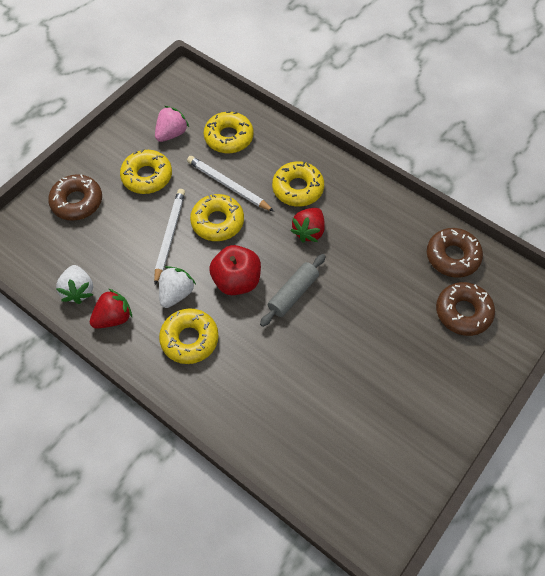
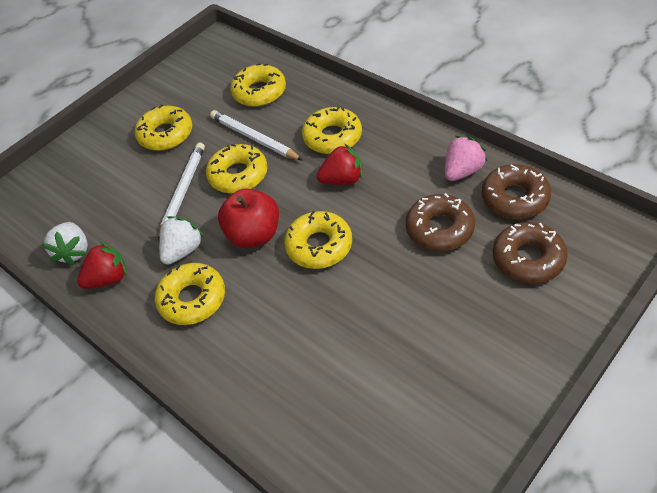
camera: 10 degrees right, 10 degrees down
(77, 202) = (87, 163): brown donut -> brown donut (439, 229)
(171, 134) = (198, 92): pink strawberry -> pink strawberry (462, 171)
(293, 294) = (319, 246): grey rolling pin -> yellow donut
(309, 231) = (342, 180): red strawberry -> red strawberry turned 135 degrees counterclockwise

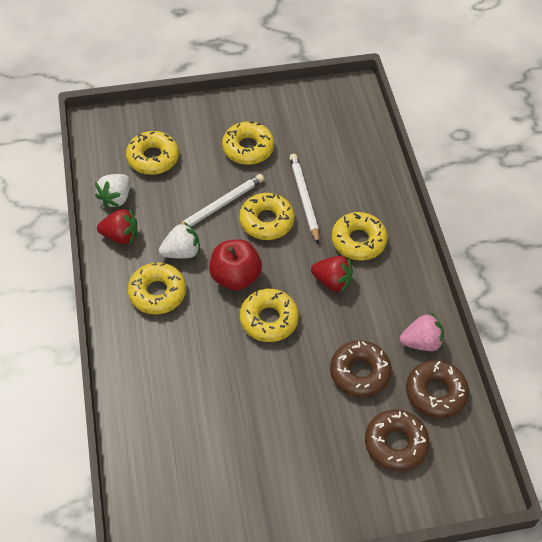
camera: 30 degrees right, 5 degrees up
(259, 92) = (343, 161): yellow donut -> yellow donut (153, 158)

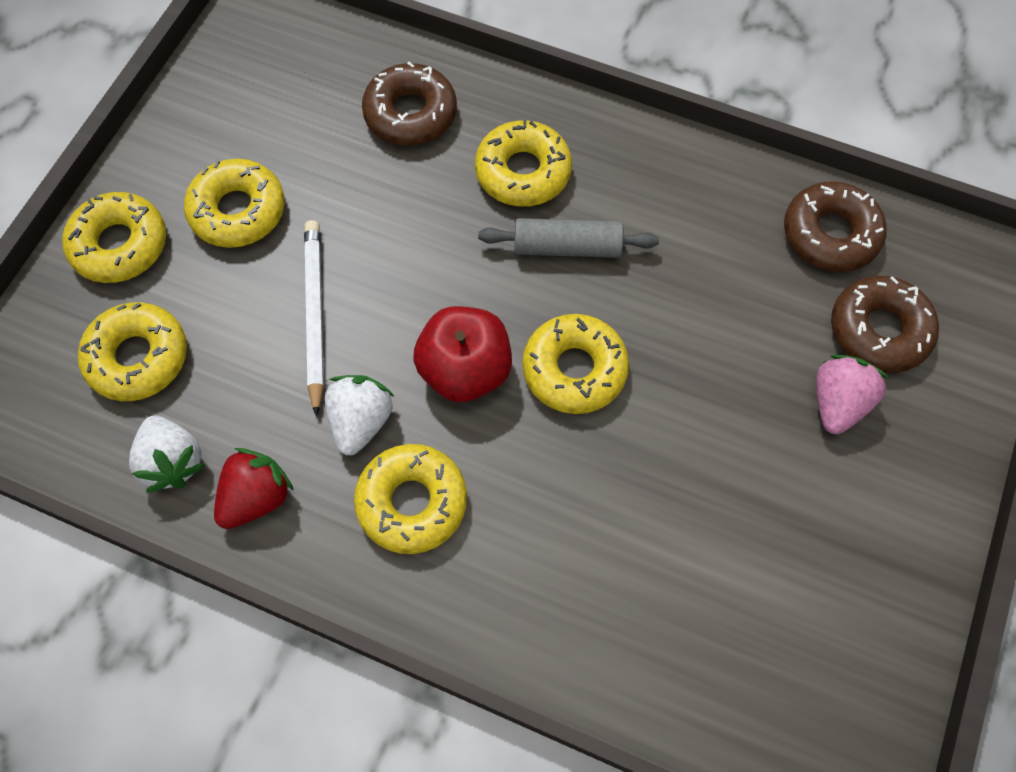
camera: 55 degrees left, 10 degrees up
(266, 221) = (396, 268): yellow donut -> yellow donut (120, 245)
(304, 198) = (394, 194): white pencil -> none
(332, 281) = (567, 247): red strawberry -> grey rolling pin
(359, 373) = (742, 306): brown donut -> brown donut (410, 114)
(421, 342) = (742, 201): pink strawberry -> pink strawberry (838, 403)

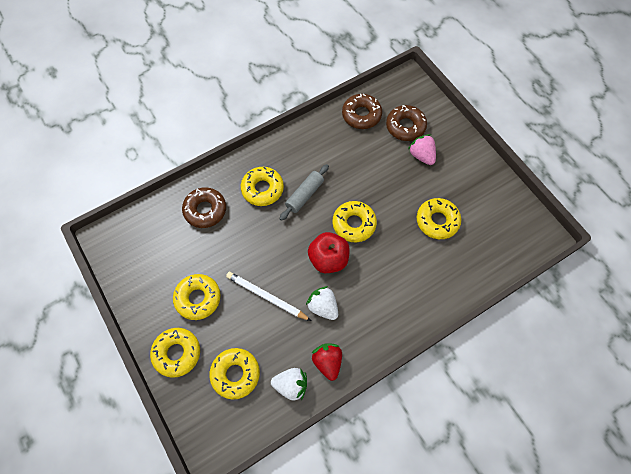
camera: 55 degrees left, 0 degrees up
(412, 502) = (367, 308): yellow donut -> yellow donut (437, 221)

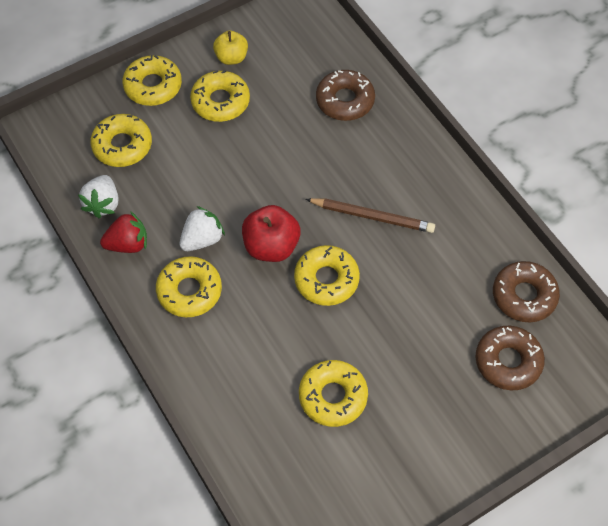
camera: 90 degrees right, 5 degrees down
(154, 291) = (231, 57): none -> yellow apple
(262, 189) = (380, 164): yellow donut -> yellow donut (189, 291)
(266, 297) = (219, 174): white pencil -> none
(304, 195) = (372, 216): grey rolling pin -> brown pencil
(421, 155) = (452, 382): pink strawberry -> none

